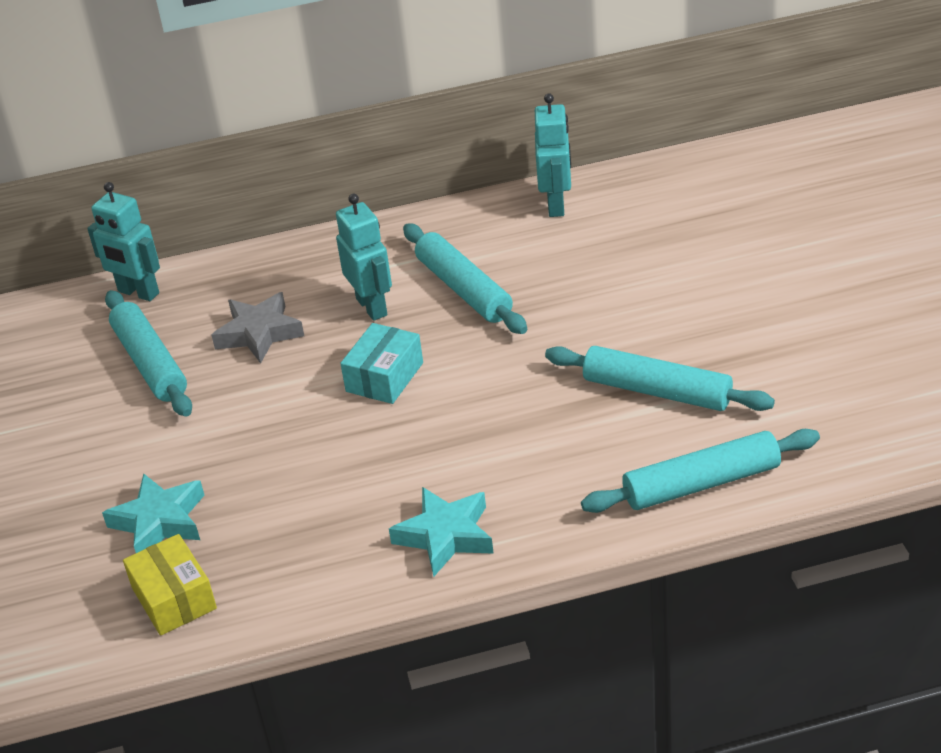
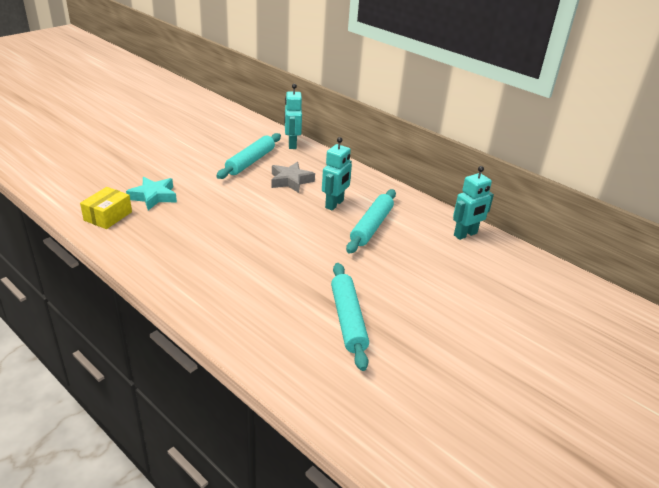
camera: 50 degrees right, 5 degrees down
(384, 377) = (288, 224): turquoise box -> none
(445, 536) = (187, 280): turquoise star -> none
(702, 484) = (283, 364): turquoise rolling pin -> none

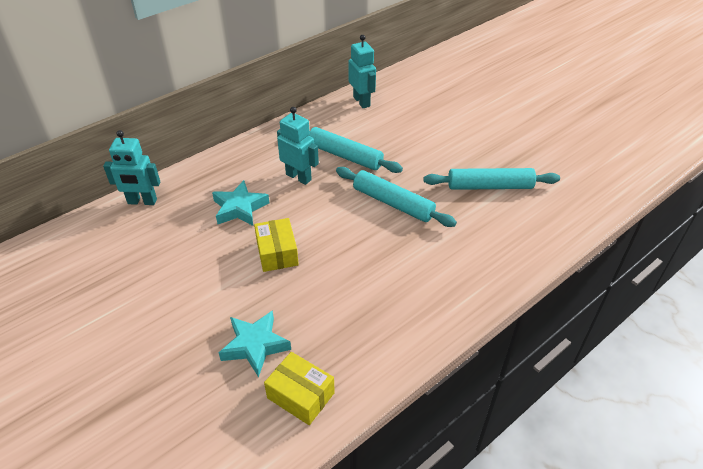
camera: 80 degrees left, 10 degrees up
(242, 199) = (277, 253): none -> yellow box
(250, 162) = (179, 243): turquoise rolling pin -> turquoise rolling pin (393, 203)
(290, 181) = (240, 208): grey star -> turquoise star

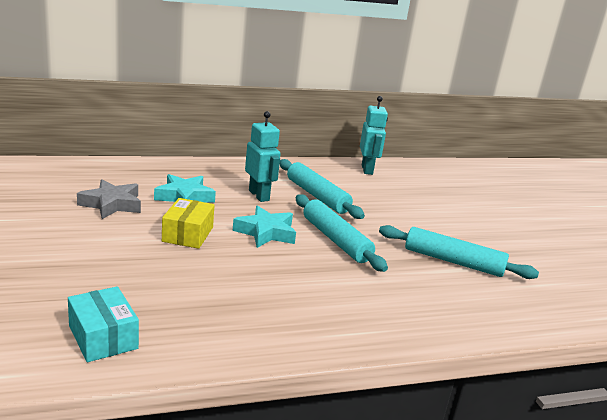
camera: 20 degrees right, 20 degrees down
(142, 201) = (106, 167): turquoise robot -> none
(187, 247) = (112, 204): none -> grey star
(255, 345) = (99, 286): turquoise star -> turquoise star (266, 232)
(300, 395) = (103, 337): yellow box -> turquoise box

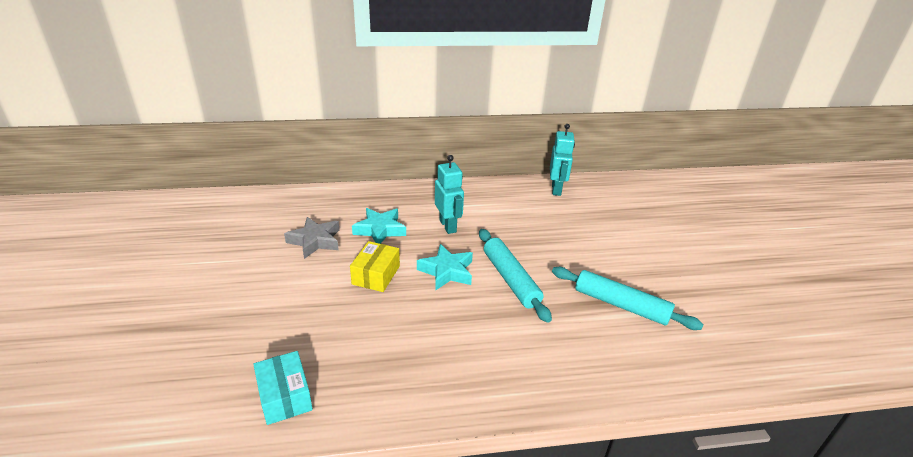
camera: 10 degrees right, 10 degrees up
(317, 196) = (502, 225): turquoise rolling pin -> none

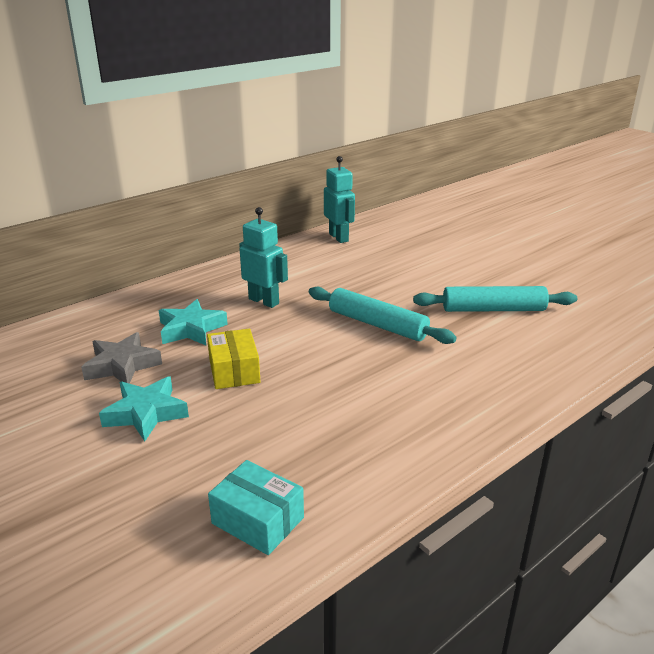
camera: 30 degrees left, 5 degrees down
(446, 271) = (307, 340): turquoise star -> turquoise star (146, 413)

